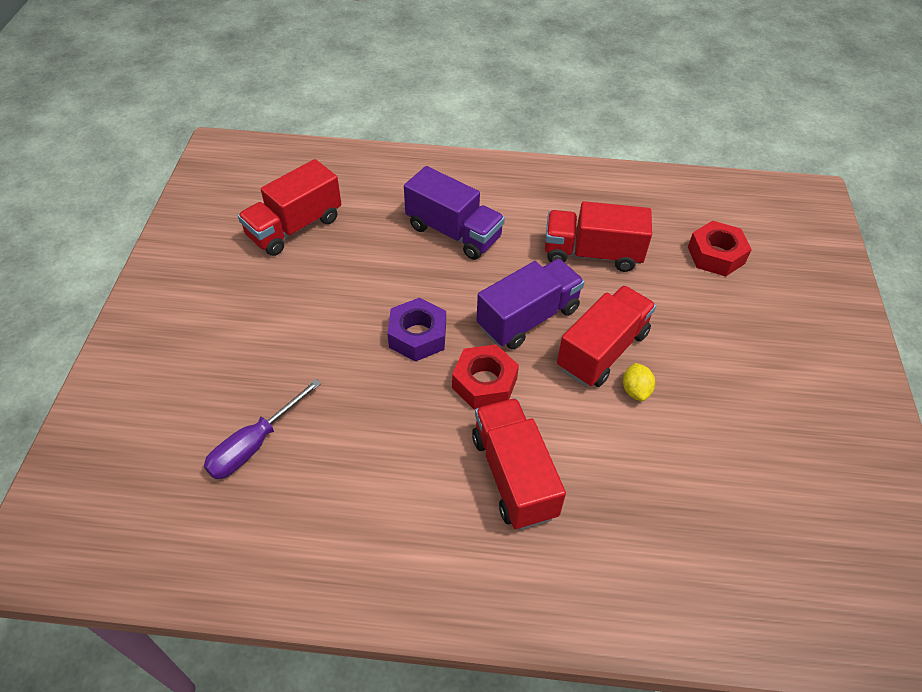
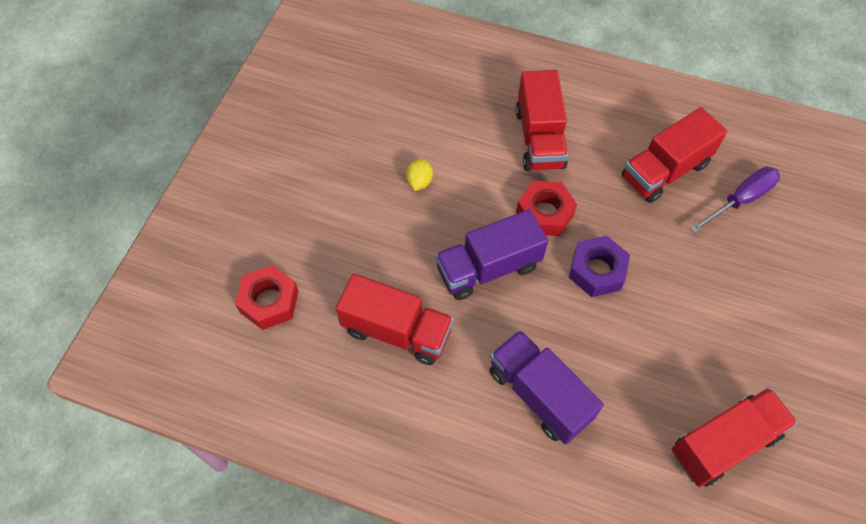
camera: 165 degrees left, 10 degrees up
(602, 350) = (432, 222): red truck -> red truck (665, 171)

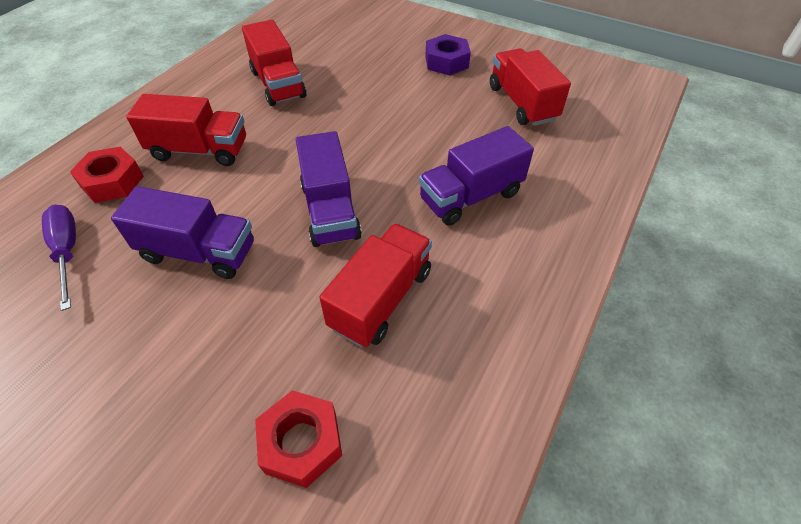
camera: 80 degrees left, 10 degrees down
(419, 181) = (198, 252): yellow lemon -> purple truck
(545, 213) = (286, 161): red nut -> red nut (112, 181)
(597, 270) = (358, 139): purple nut -> purple nut (446, 62)
(740, 200) = (323, 54): purple screwdriver -> purple screwdriver (67, 251)

